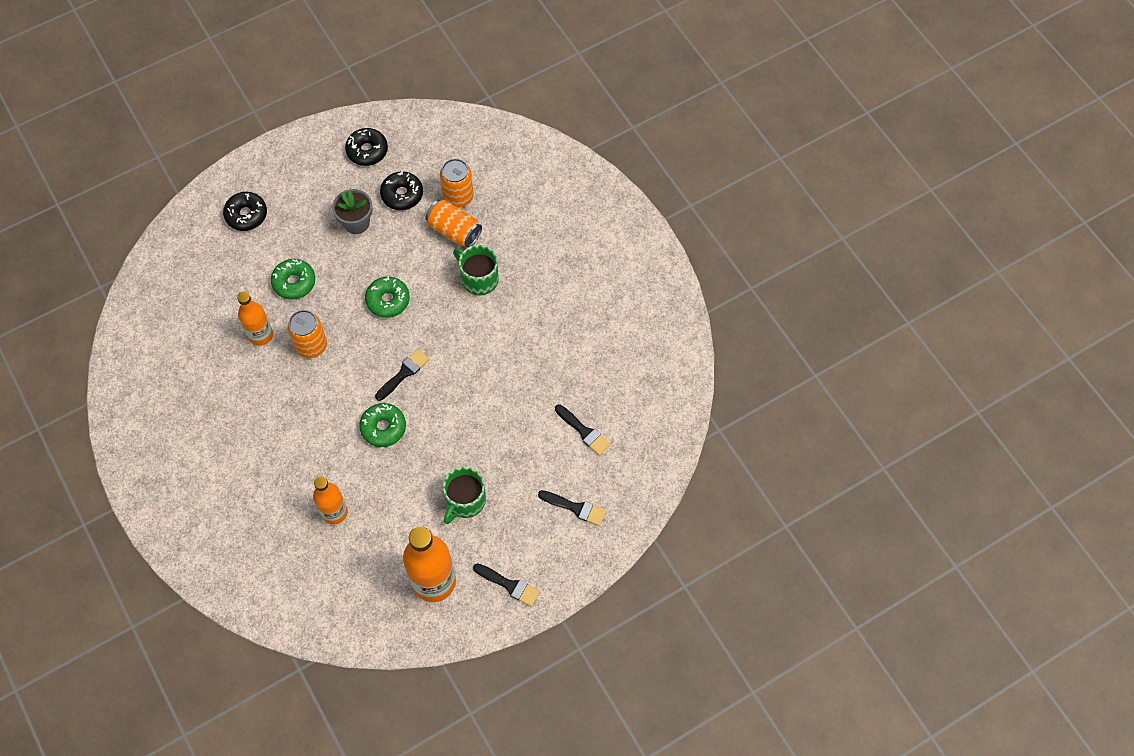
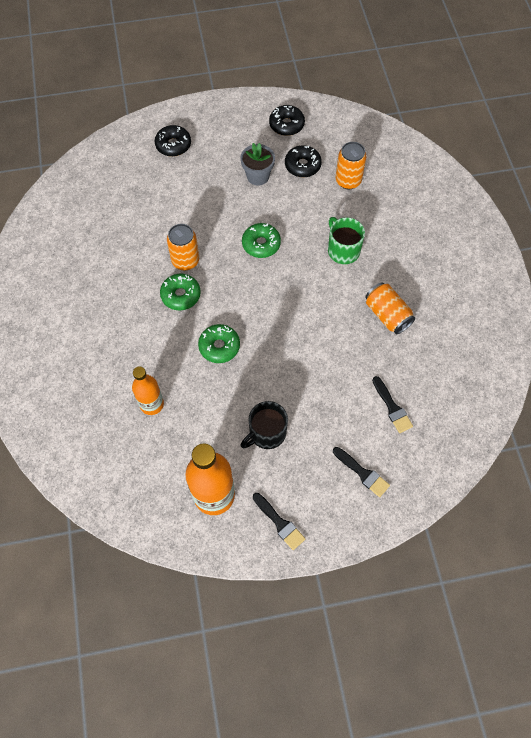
camera: 20 degrees right, 0 degrees up
(261, 335) = (148, 240): orange bottle -> none
(294, 282) = (190, 207): green donut -> green donut (181, 295)
(404, 373) = (253, 307): black brush -> none
(454, 231) = (335, 206): orange can -> orange can (387, 315)
(465, 501) = (266, 433): green mug -> black mug

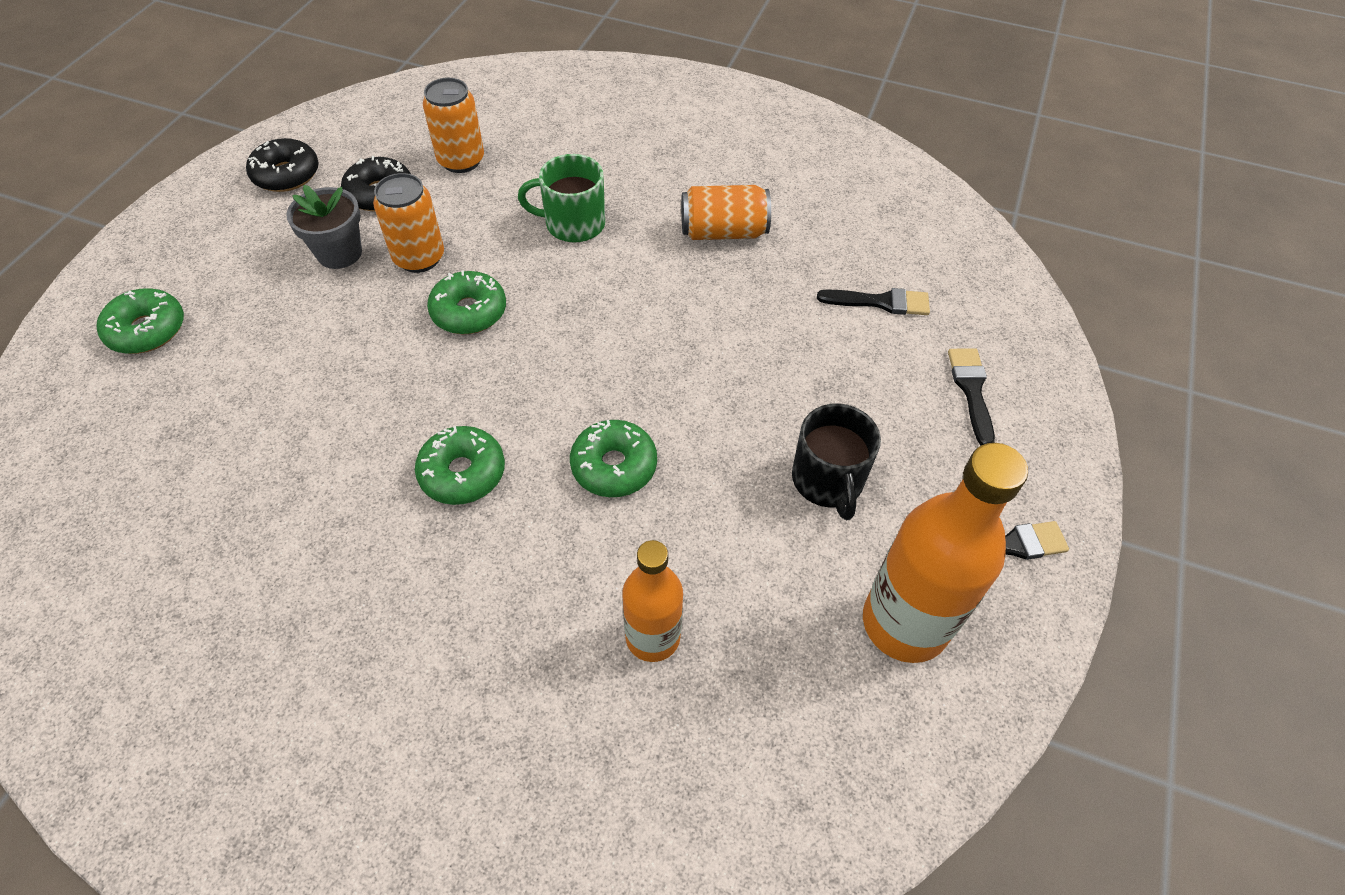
camera: 60 degrees left, 10 degrees down
(173, 145) = (147, 330): black donut -> green donut
(185, 261) = (399, 430): orange can -> orange can (419, 258)
(362, 473) = (971, 390): black brush -> black brush turned 75 degrees counterclockwise

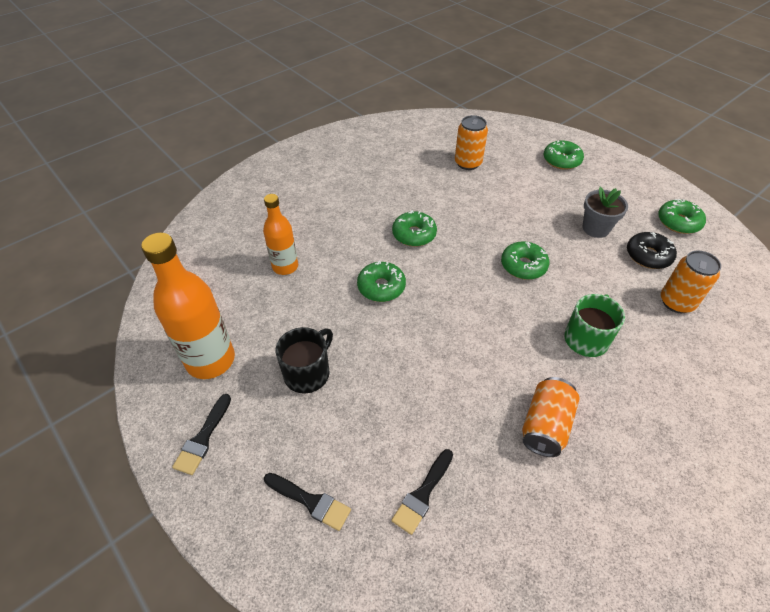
camera: 120 degrees right, 5 degrees down
(286, 175) = (678, 222): black donut -> green donut
(419, 258) = (579, 258): orange can -> orange can (468, 163)
(828, 480) = (308, 373): black mug -> black mug turned 105 degrees clockwise

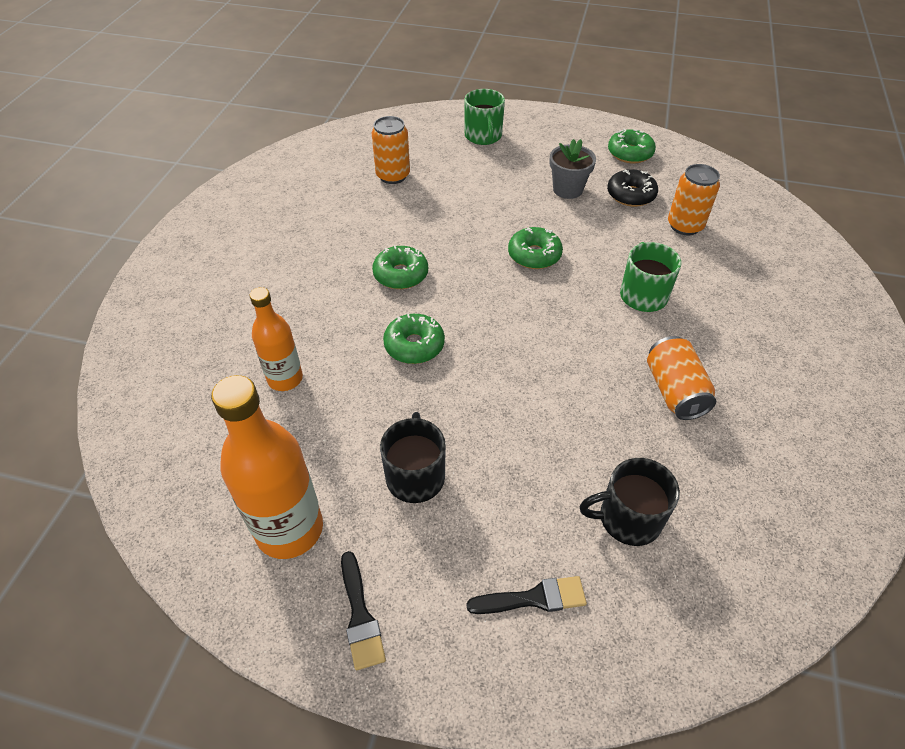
camera: 35 degrees left, 0 degrees up
(423, 494) = (628, 518): black brush -> black mug
(561, 160) = (483, 136): green donut -> green mug

